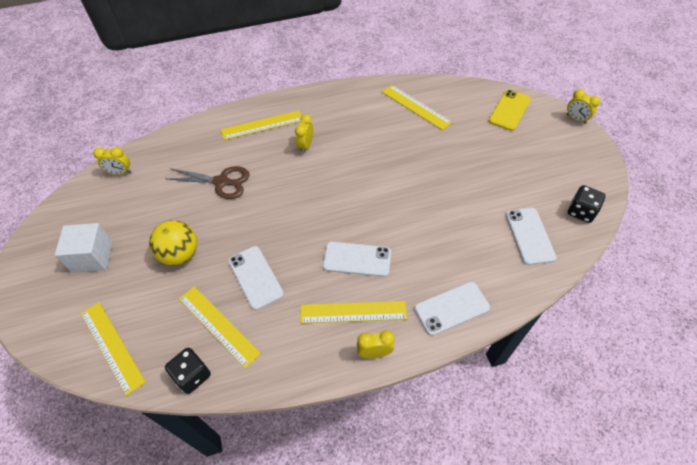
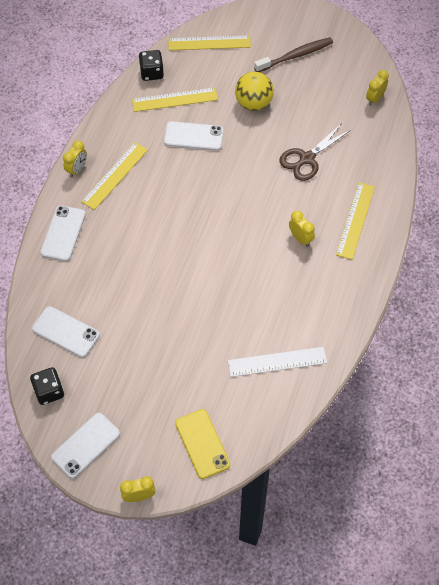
camera: 125 degrees right, 5 degrees up
(92, 257) = (295, 55): white cube -> brown toothbrush
(357, 259) = (153, 203): white phone -> white phone (86, 445)
(416, 107) = (277, 362): yellow ruler -> white ruler

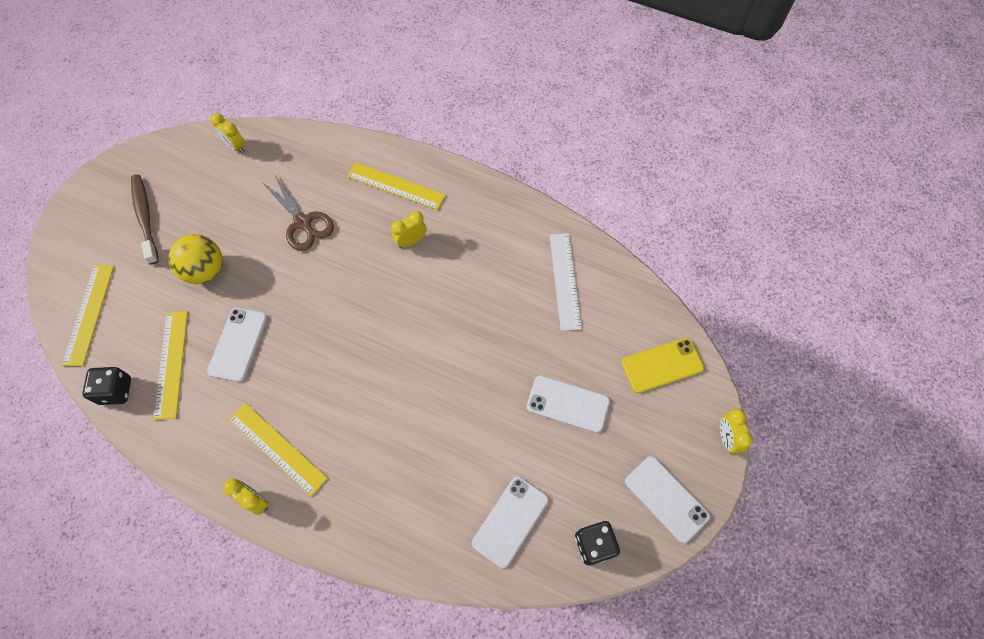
camera: 85 degrees left, 5 degrees up
(63, 233) = (358, 522): white phone -> white phone (568, 404)

